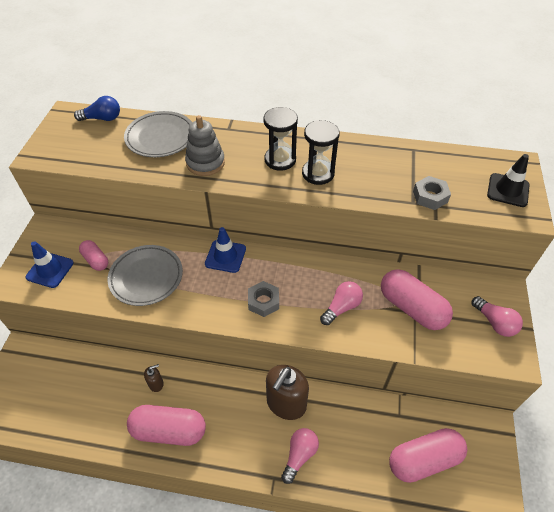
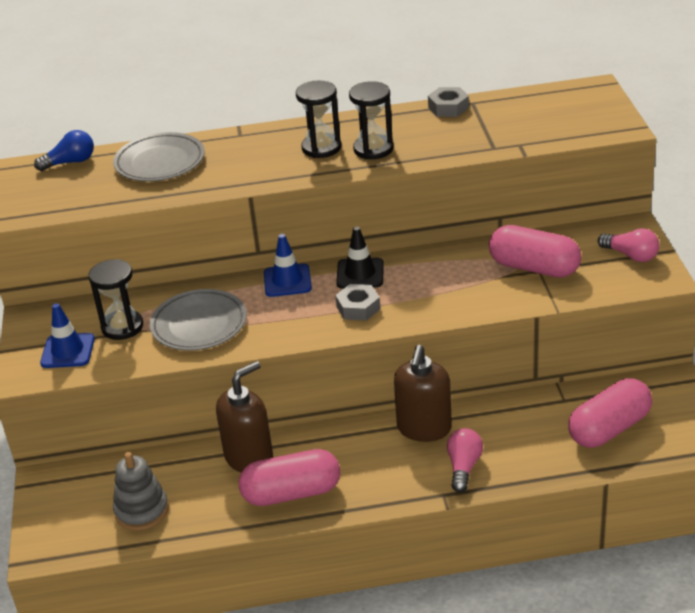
camera: 15 degrees left, 15 degrees down
(96, 260) = (122, 327): pink capsule -> black hourglass
(156, 384) = (249, 458): brown soap dispenser -> brown soap dispenser, size x2.21
(205, 163) = (232, 171): grey stacking toy -> grey stacking toy (141, 510)
(341, 307) = (453, 288): pink light bulb -> none
(430, 197) = (510, 138): grey nut -> grey nut (448, 107)
(508, 190) = (592, 113): black traffic cone -> black traffic cone (360, 274)

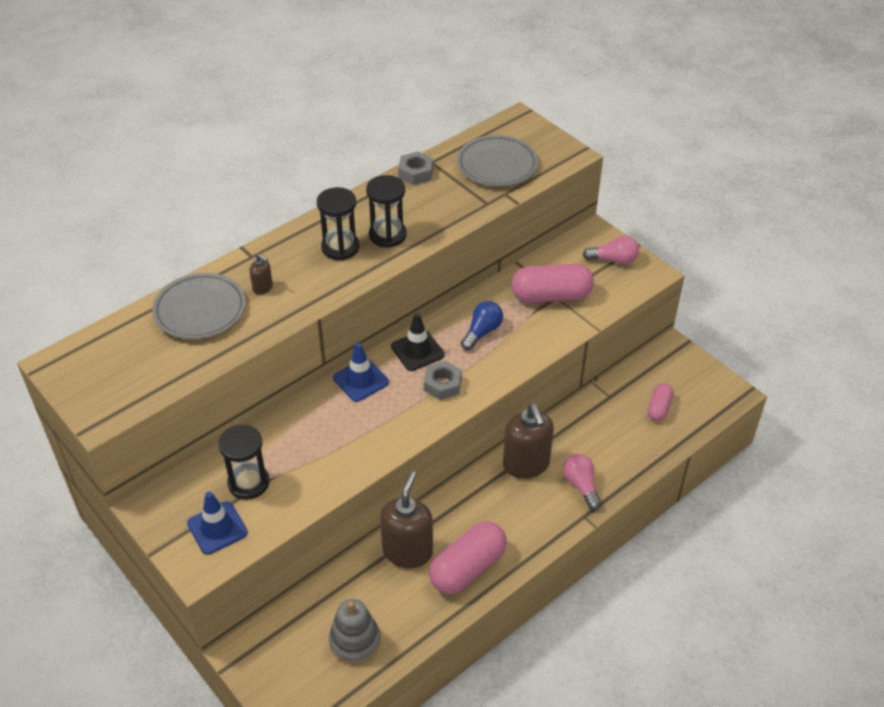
camera: 35 degrees left, 10 degrees up
(70, 162) = (107, 339): blue light bulb -> blue light bulb (482, 332)
(199, 325) = (318, 453): grey plate -> grey plate (497, 165)
(226, 160) = (263, 287): none -> brown soap dispenser
(609, 428) = (659, 408): pink capsule -> pink capsule, size x0.55

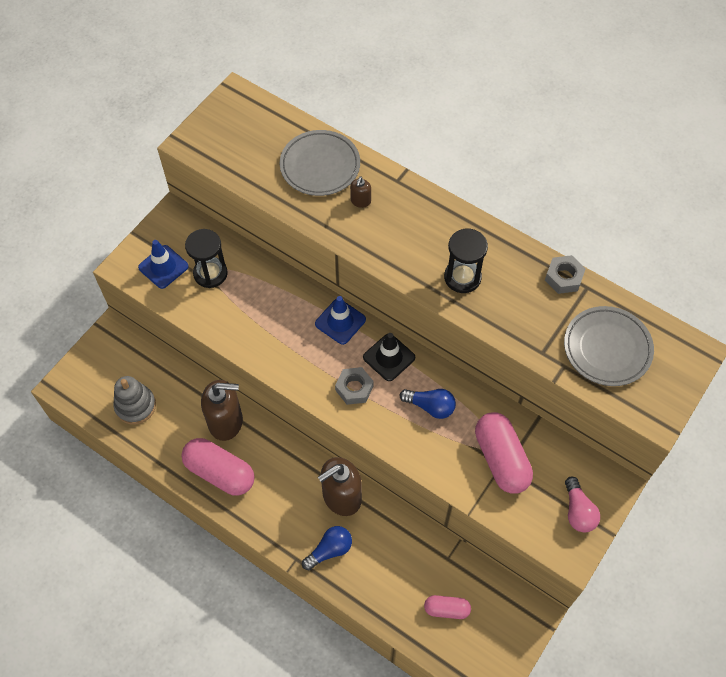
camera: 75 degrees right, 15 degrees up
(340, 247) = (431, 244): black hourglass -> none
(581, 486) = (330, 550): pink light bulb -> blue light bulb

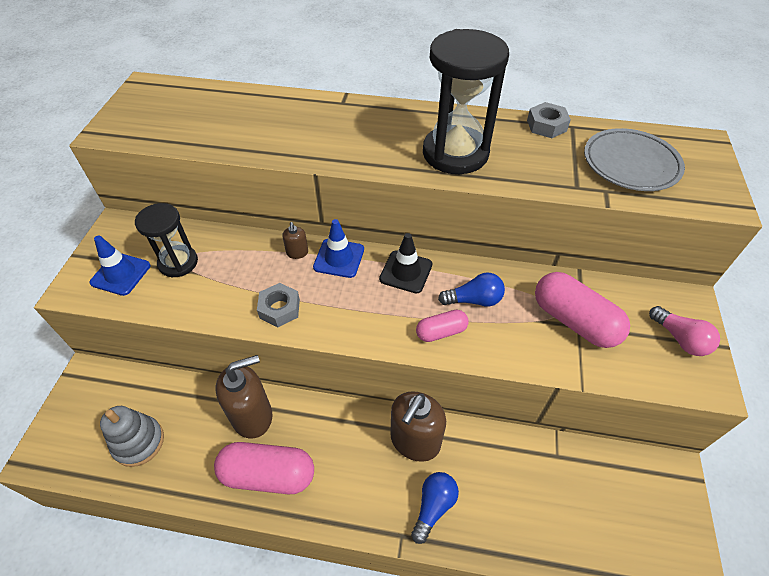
camera: 25 degrees left, 10 degrees down
(320, 166) = (259, 112): grey plate -> none
(354, 388) = (387, 313): grey nut -> grey nut (279, 308)
(360, 201) = (316, 126): brown soap dispenser -> brown soap dispenser (297, 253)
(446, 609) = (591, 512): pink capsule -> pink capsule (441, 332)
(462, 277) = (455, 153): black hourglass -> black hourglass, size x1.63

